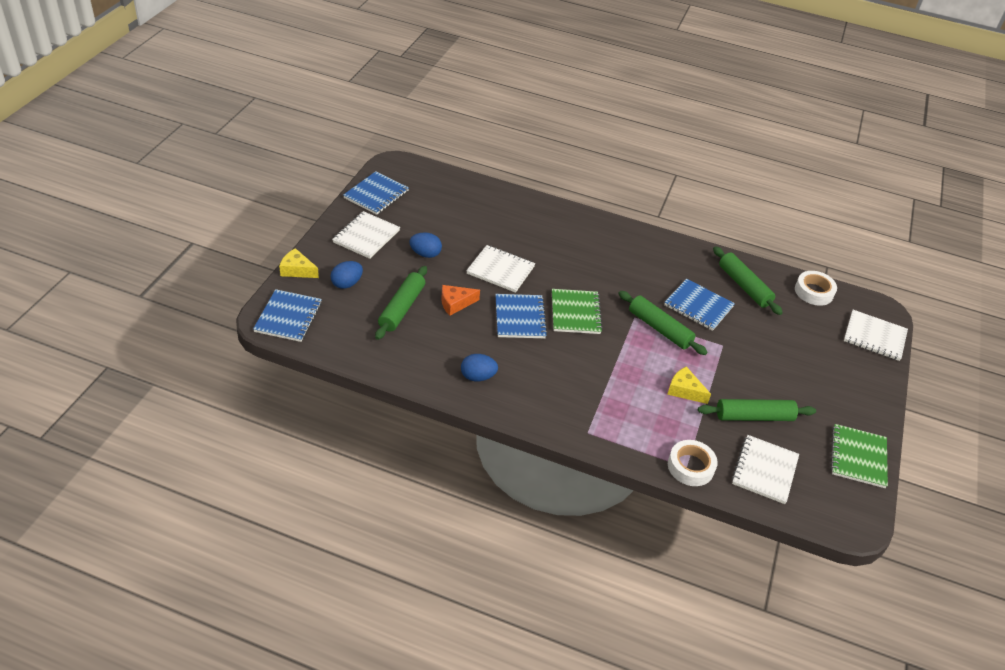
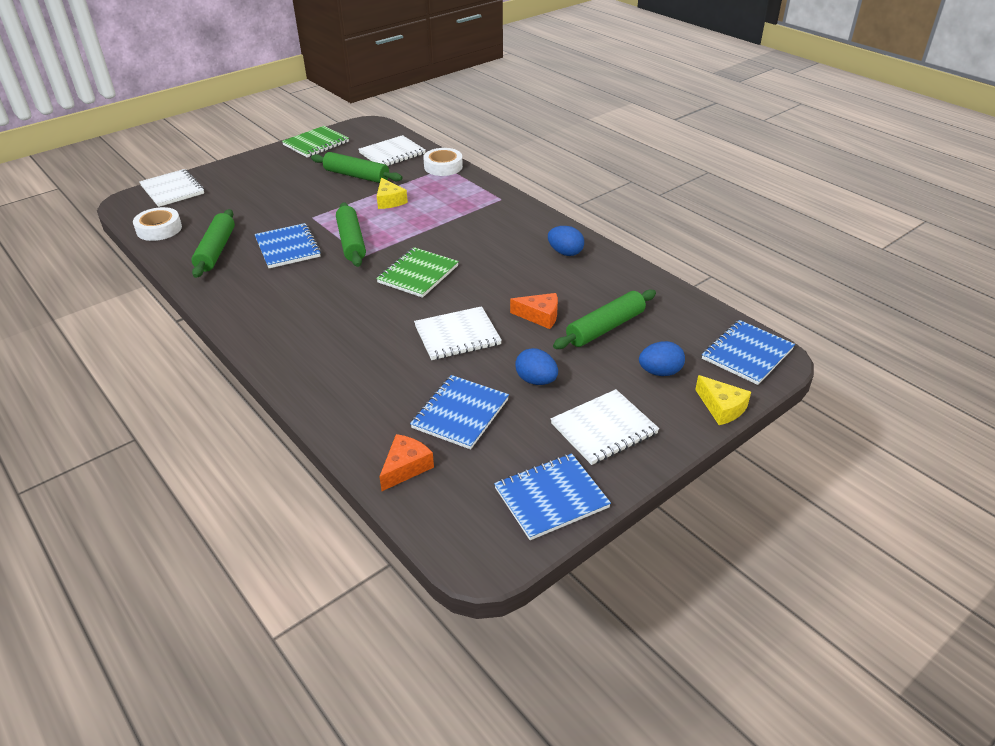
camera: 145 degrees left, 5 degrees down
(461, 188) = (405, 467): none -> orange cheese
(500, 270) = (457, 335): white notebook -> white notebook turned 75 degrees counterclockwise
(520, 318) = (480, 285): blue notebook -> blue notebook (460, 413)

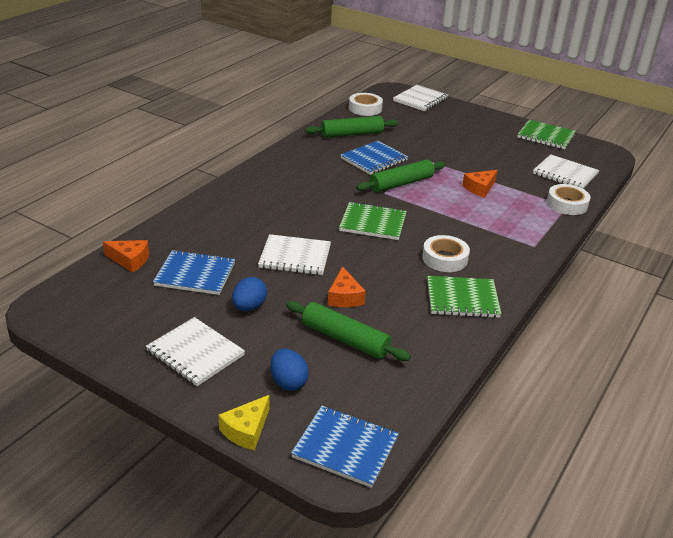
camera: 70 degrees right, 5 degrees down
(356, 176) = (508, 165): green rolling pin -> none
(389, 201) = (479, 188): yellow cheese -> orange cheese
(457, 335) = (295, 257): white notebook -> white notebook turned 45 degrees counterclockwise
(500, 247) = (444, 258): none -> white tape
(551, 498) = (106, 333): blue notebook -> none
(565, 253) = (462, 299): blue egg -> green notebook

